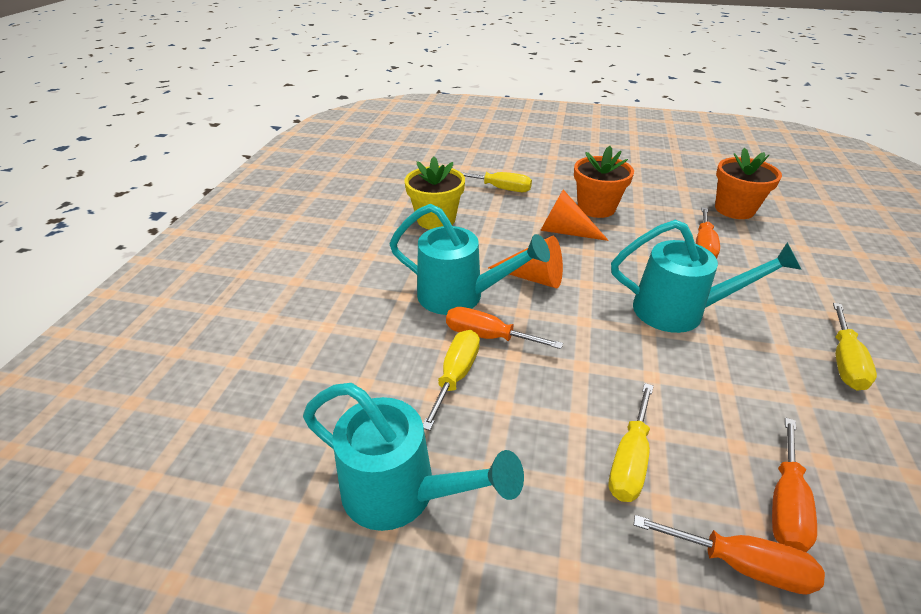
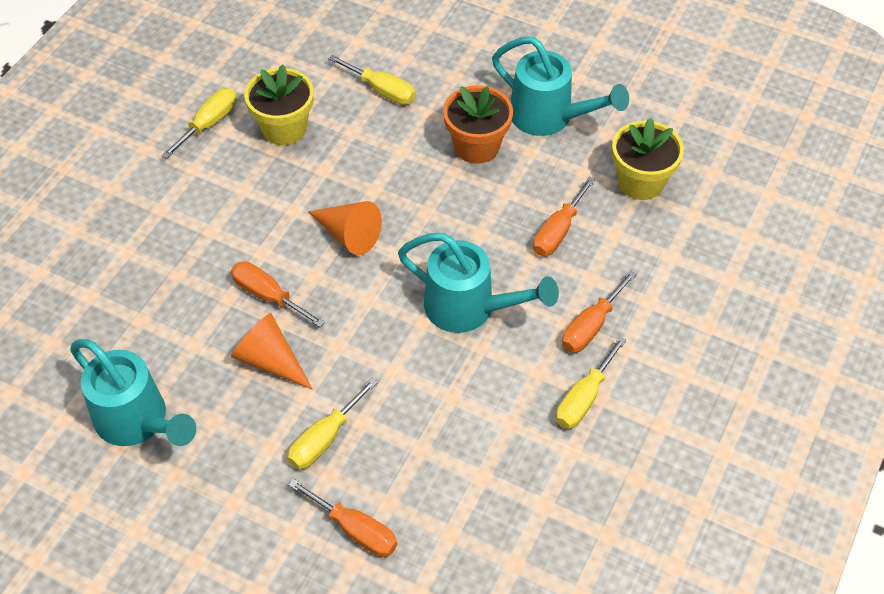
camera: 15 degrees right, 15 degrees up
(456, 376) = (221, 331): yellow screwdriver -> yellow screwdriver (209, 124)
(459, 296) = (263, 242): turquoise watering can -> turquoise watering can (549, 117)
(565, 231) = (418, 176): orange cone -> orange cone (270, 360)
(734, 209) = (640, 182): orange flower pot -> yellow flower pot
(785, 504) = (422, 500): orange screwdriver -> orange screwdriver (591, 326)

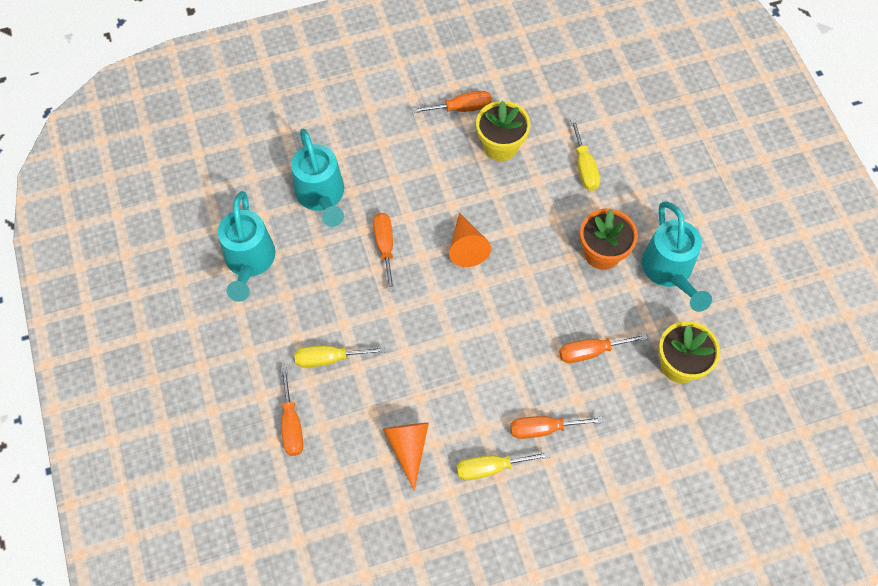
camera: 45 degrees right, 10 degrees up
(209, 124) = (461, 108): yellow screwdriver -> orange screwdriver
(270, 360) = (347, 287): orange cone -> orange cone (408, 448)
(469, 308) = (485, 353): turquoise watering can -> turquoise watering can (321, 196)

